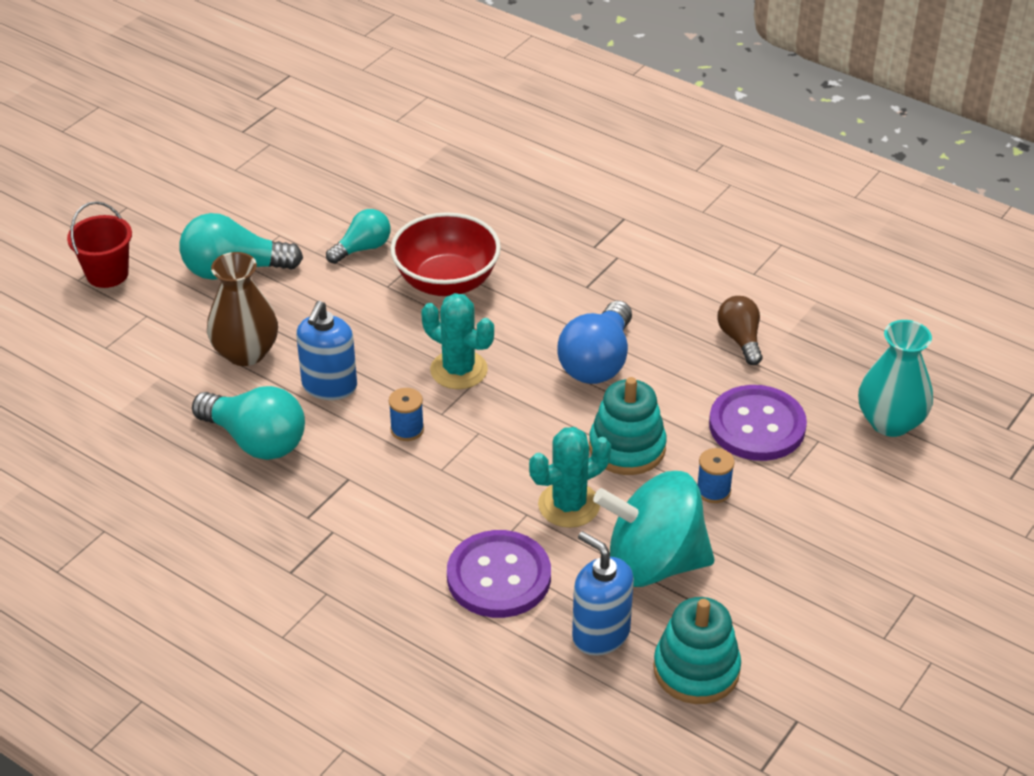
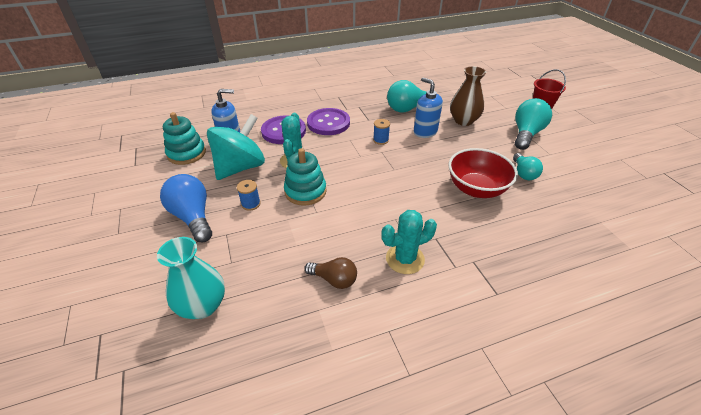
camera: 125 degrees right, 0 degrees up
(459, 370) = (405, 166): turquoise cactus -> turquoise cactus (405, 259)
(597, 362) = (370, 211): blue light bulb -> blue light bulb (193, 217)
(757, 426) = (267, 243): purple button -> purple button (328, 123)

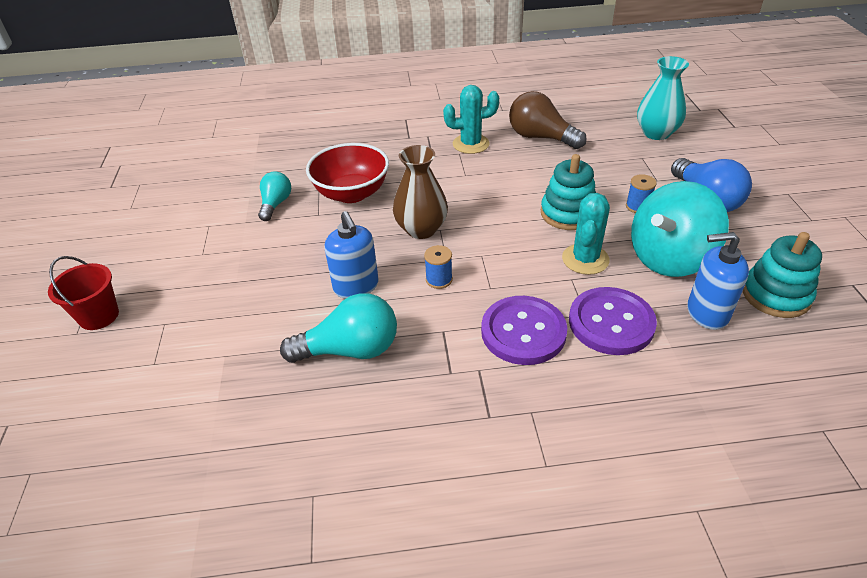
camera: 165 degrees left, 0 degrees up
(334, 279) = (541, 137): brown light bulb -> brown light bulb, size x1.62
(463, 121) = (271, 302): brown vase -> brown vase (421, 229)
(526, 134) = (200, 261): turquoise light bulb -> none

